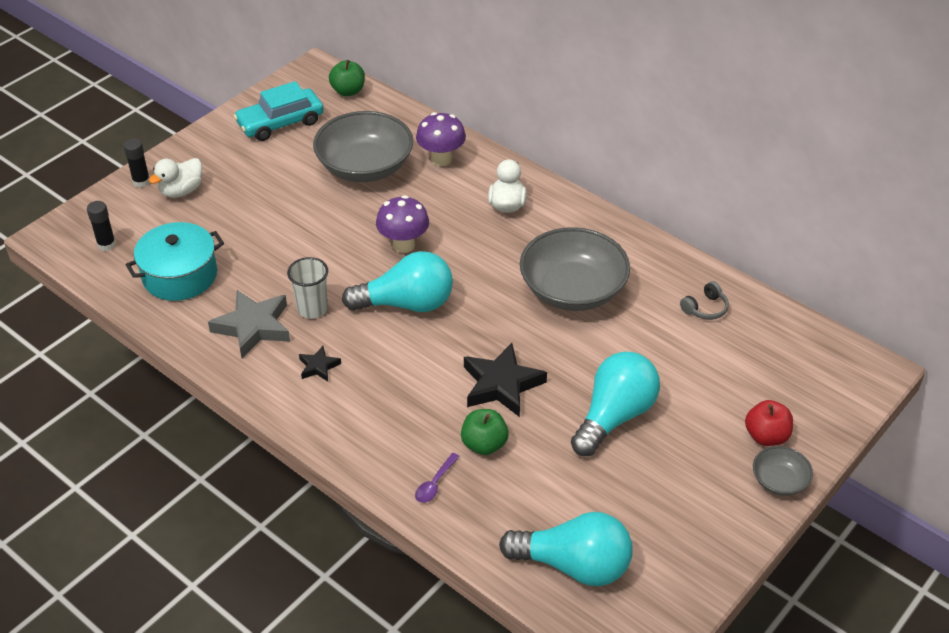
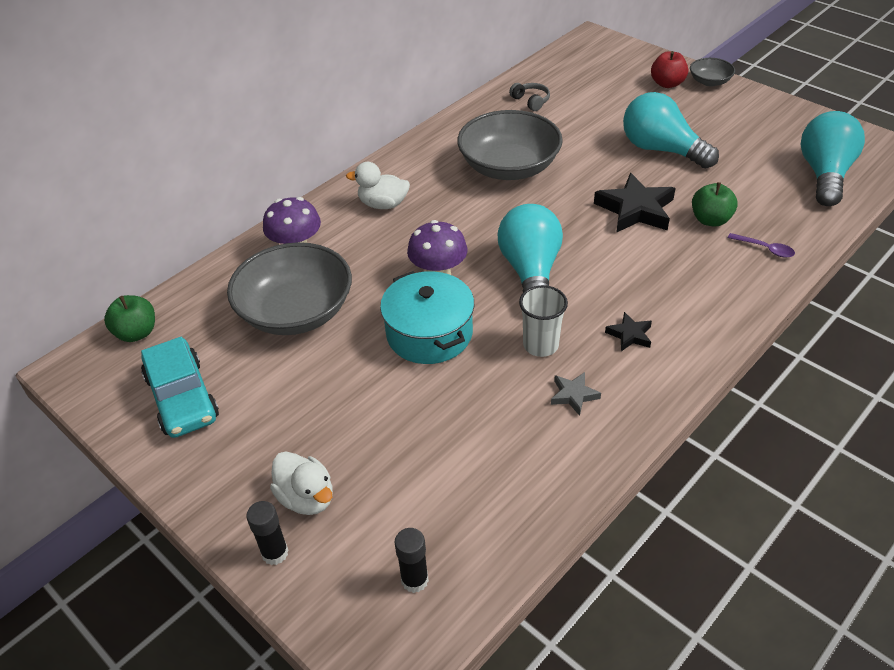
camera: 85 degrees left, 0 degrees up
(180, 275) = (483, 479): turquoise pot -> turquoise pot (429, 333)
(253, 327) = (573, 395): grey star -> grey star, size x0.51

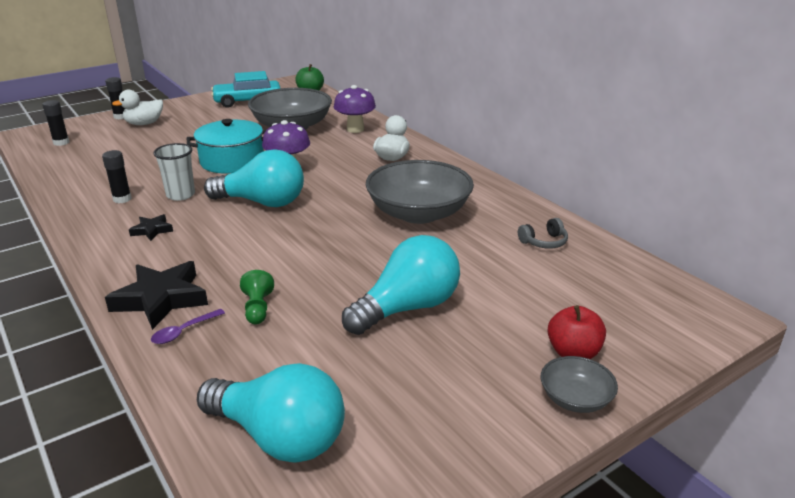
camera: 100 degrees right, 15 degrees down
(573, 395) = (122, 199): grey star -> black glue stick
(635, 209) = (308, 267): black star -> black star (161, 299)
(710, 220) = (257, 308): green apple -> green pawn

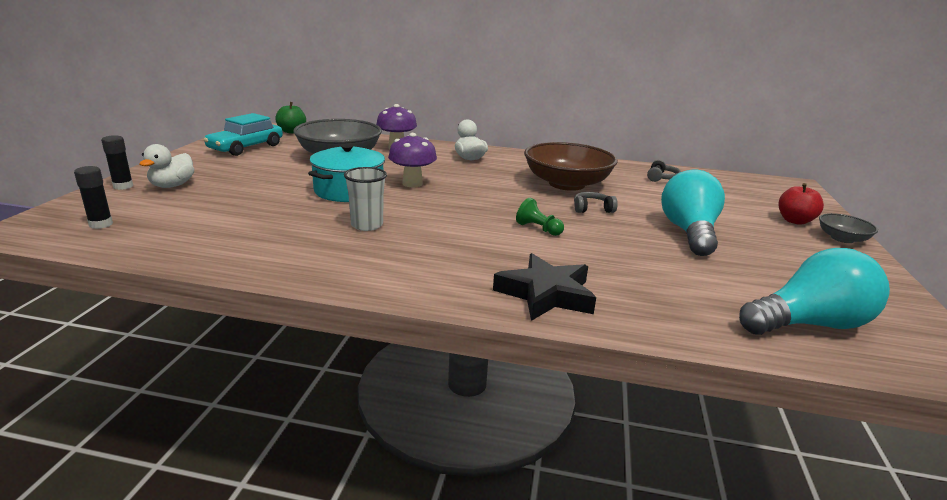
camera: 45 degrees left, 5 degrees down
(122, 199) = (316, 245): black glue stick -> none
(152, 230) = (410, 256): black star -> none
(184, 331) = (615, 304): purple spoon -> none
(257, 308) = (620, 269): green pawn -> green pawn (538, 229)
(262, 202) = (450, 209): turquoise light bulb -> none
(376, 247) = (592, 209): none -> grey headphones
(418, 213) = (566, 184): grey bowl -> brown bowl

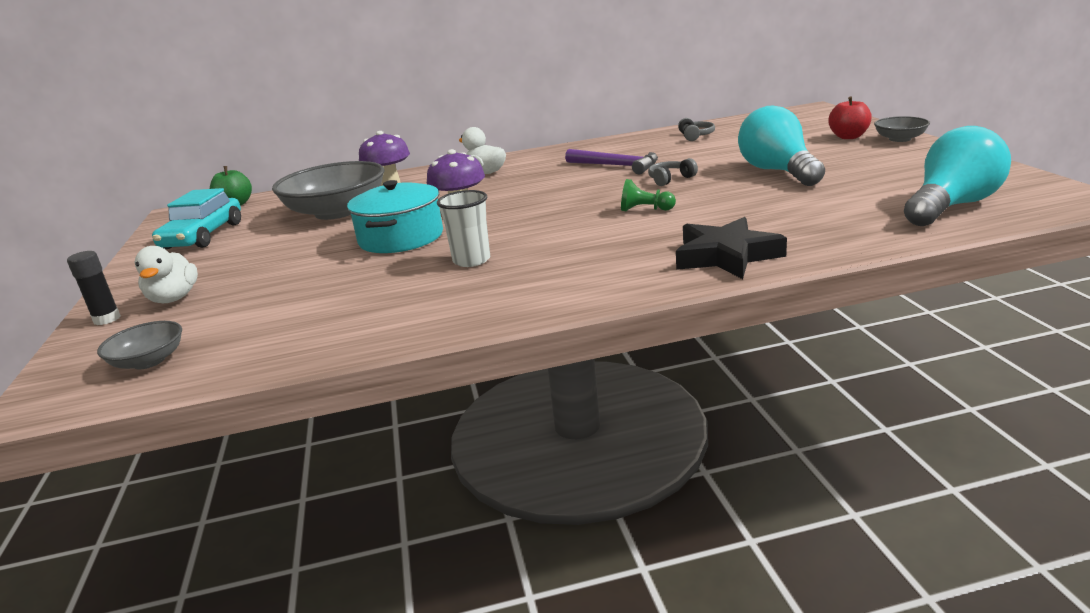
camera: 20 degrees left, 0 degrees up
(101, 224) = (149, 361): black glue stick -> grey bowl
(566, 184) = (616, 166): brown bowl -> purple hammer

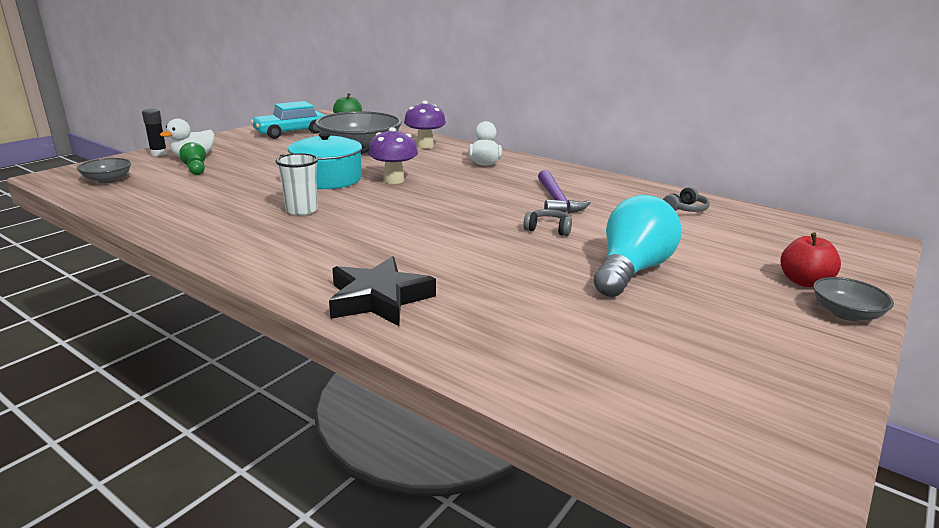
camera: 45 degrees right, 0 degrees up
(645, 210) = (459, 239): green pawn -> green pawn (196, 169)
(952, 206) = (637, 393): turquoise light bulb -> none

